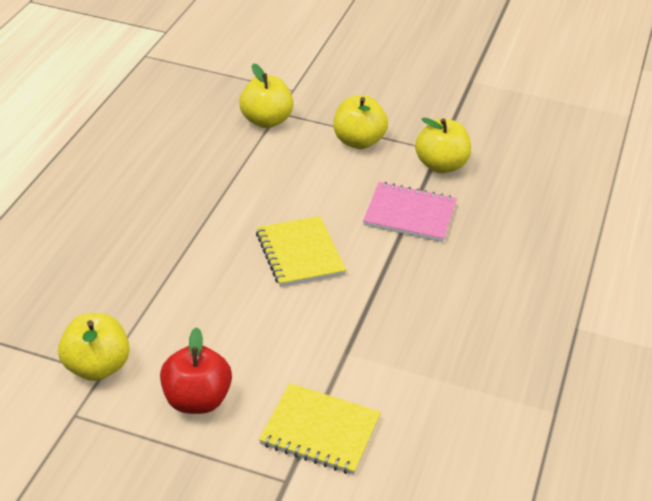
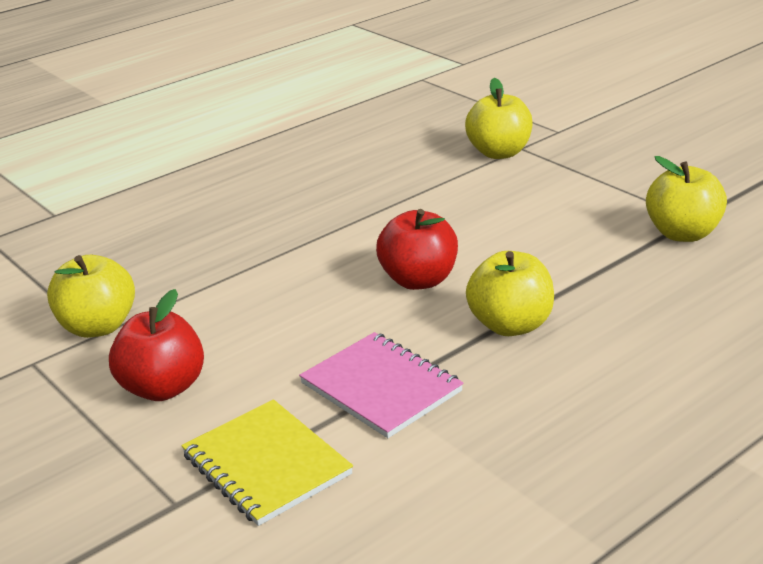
camera: 35 degrees right, 10 degrees down
(300, 253) = (419, 280): yellow notebook -> red apple
(358, 141) = (593, 190): yellow apple -> yellow apple (510, 325)
(409, 214) = (594, 273): pink notebook -> pink notebook (381, 387)

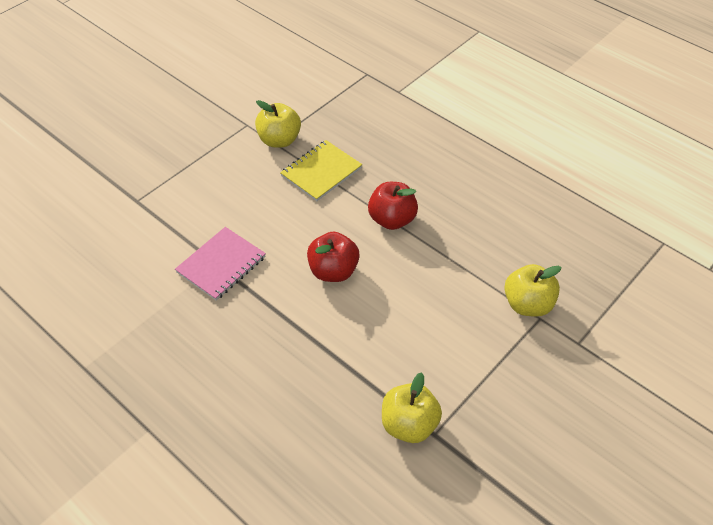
camera: 80 degrees right, 20 degrees up
(163, 388) = (224, 177): red apple -> red apple (392, 219)
(266, 464) = (161, 228): yellow notebook -> yellow notebook (321, 172)
(510, 325) = (283, 321): yellow apple -> none

